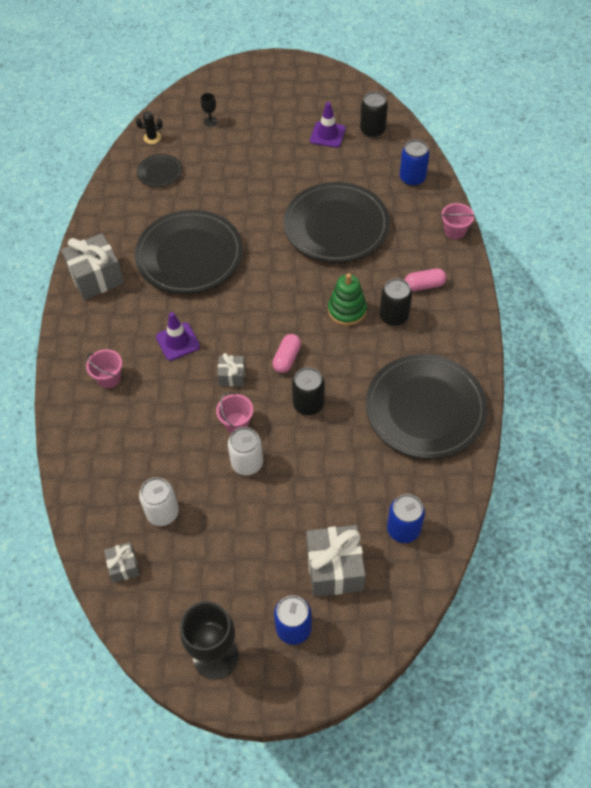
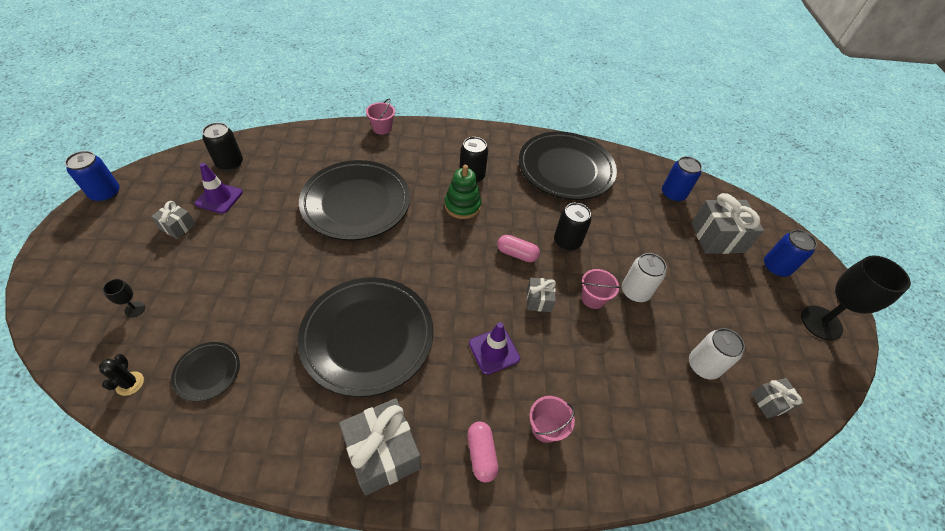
camera: 95 degrees left, 5 degrees down
(291, 120) = (178, 227): none -> grey gift
(412, 178) = (309, 145): blue can -> blue can (105, 193)
(424, 285) = (440, 154): pink capsule -> pink capsule (481, 454)

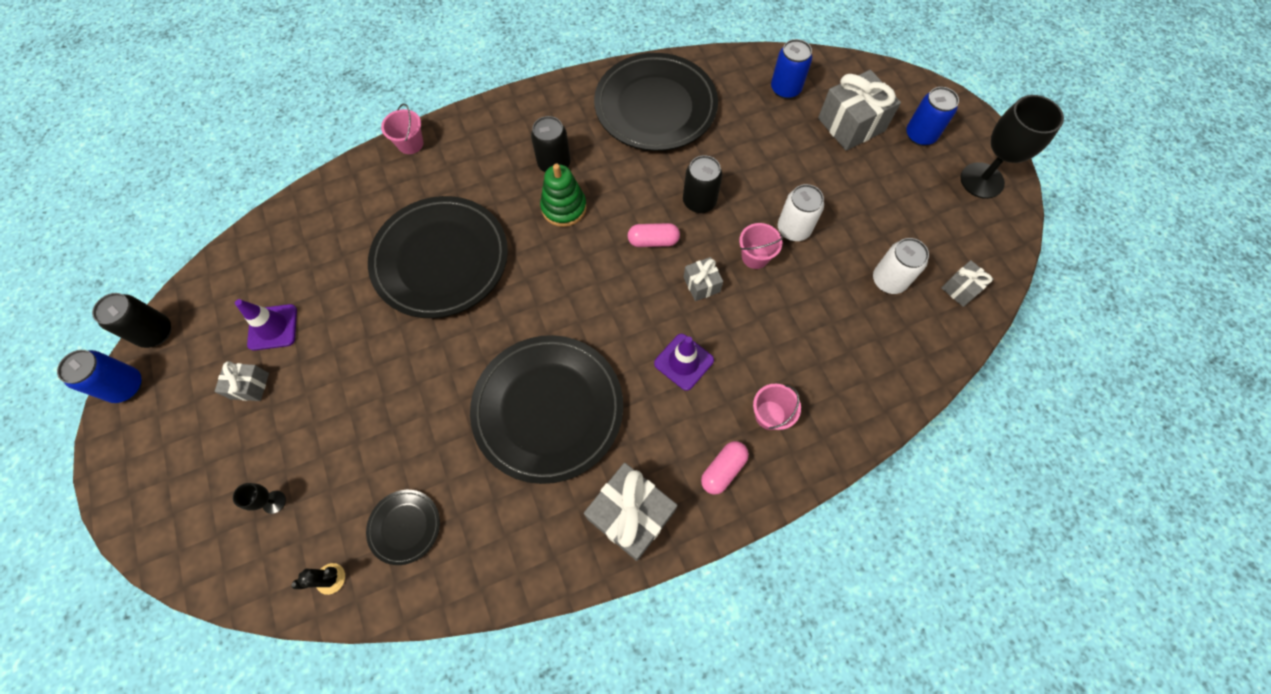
camera: 20 degrees left, 15 degrees up
(130, 383) = (330, 578): black cactus -> black cactus turned 75 degrees counterclockwise
(230, 163) = (253, 276): black can -> black can (156, 332)
(481, 454) = (723, 470): pink capsule -> pink capsule turned 75 degrees clockwise

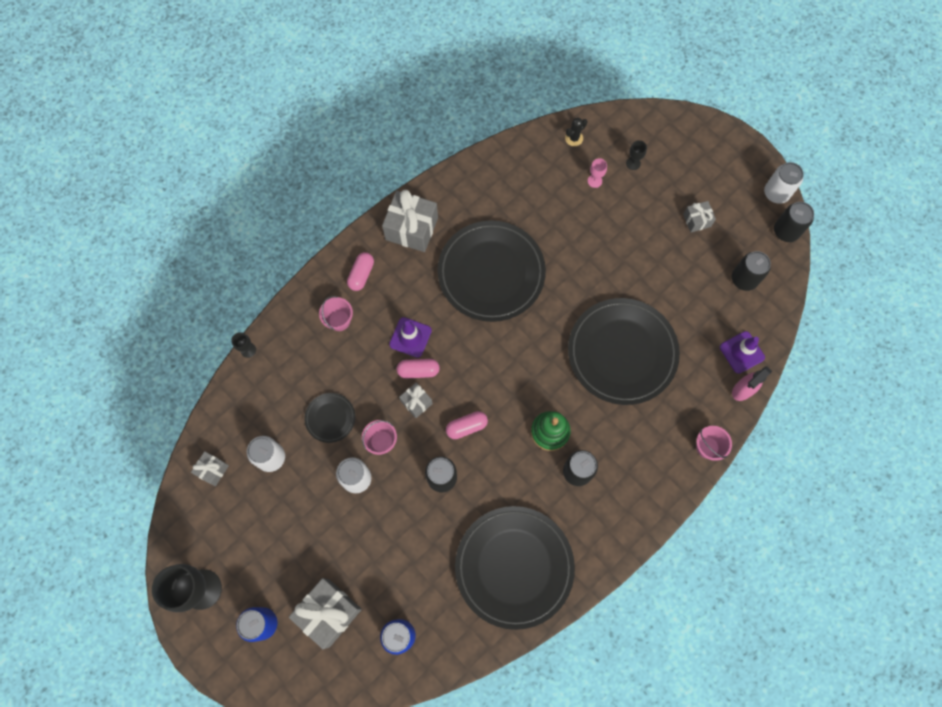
camera: 160 degrees right, 5 degrees up
(126, 386) = (776, 193): blue can -> white can
(249, 293) = (744, 279): none -> black can
(273, 327) = (709, 262): purple traffic cone -> purple traffic cone (741, 352)
(338, 182) = (742, 390): none -> pink spray bottle
(342, 494) = (594, 181): none -> pink goblet
(405, 527) = (546, 177): black plate -> black plate (330, 418)
(687, 319) = (418, 371): none -> pink capsule
(900, 417) = (248, 350): none -> black goblet

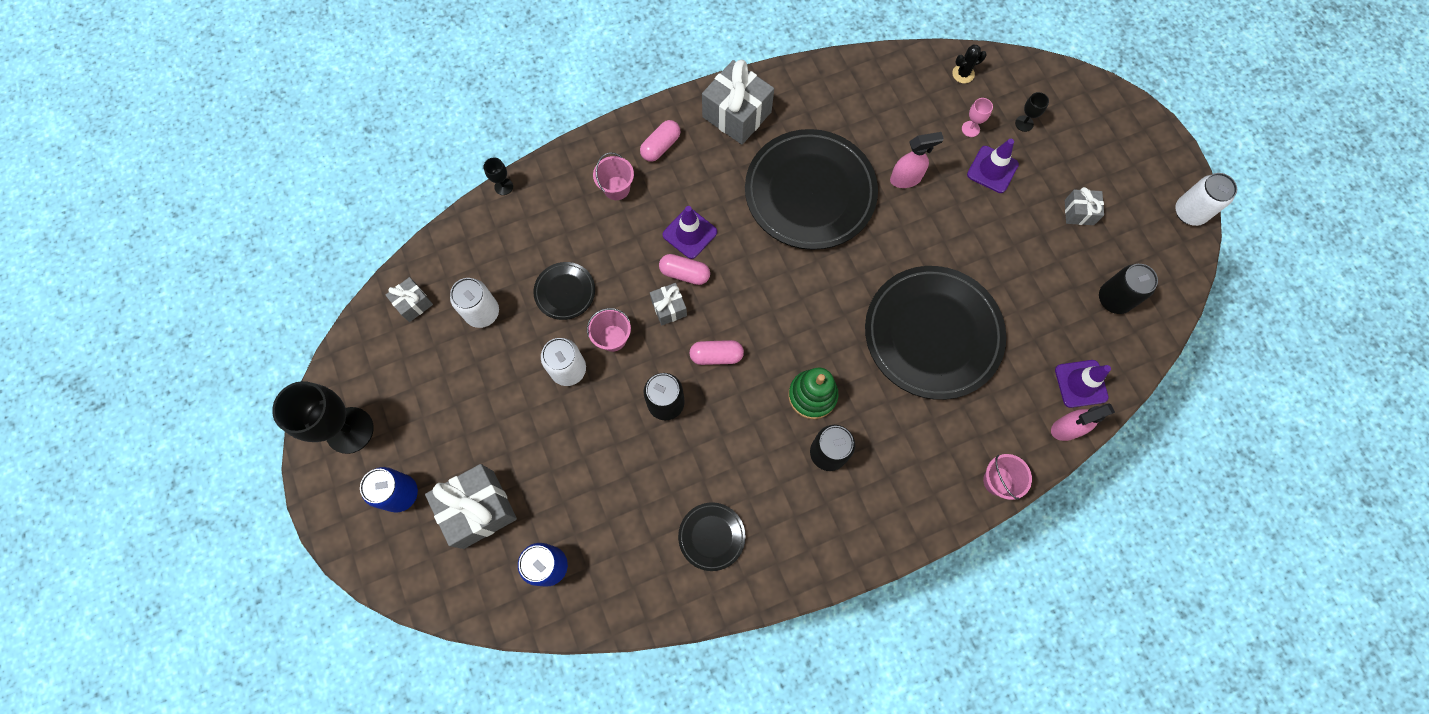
camera: 20 degrees right, 0 degrees up
(514, 567) = (711, 536): black plate -> black plate, size x0.45
(560, 237) = (906, 179): none -> pink spray bottle
(622, 208) = (992, 169): none -> purple traffic cone
(786, 231) = (1186, 260): black can -> none

